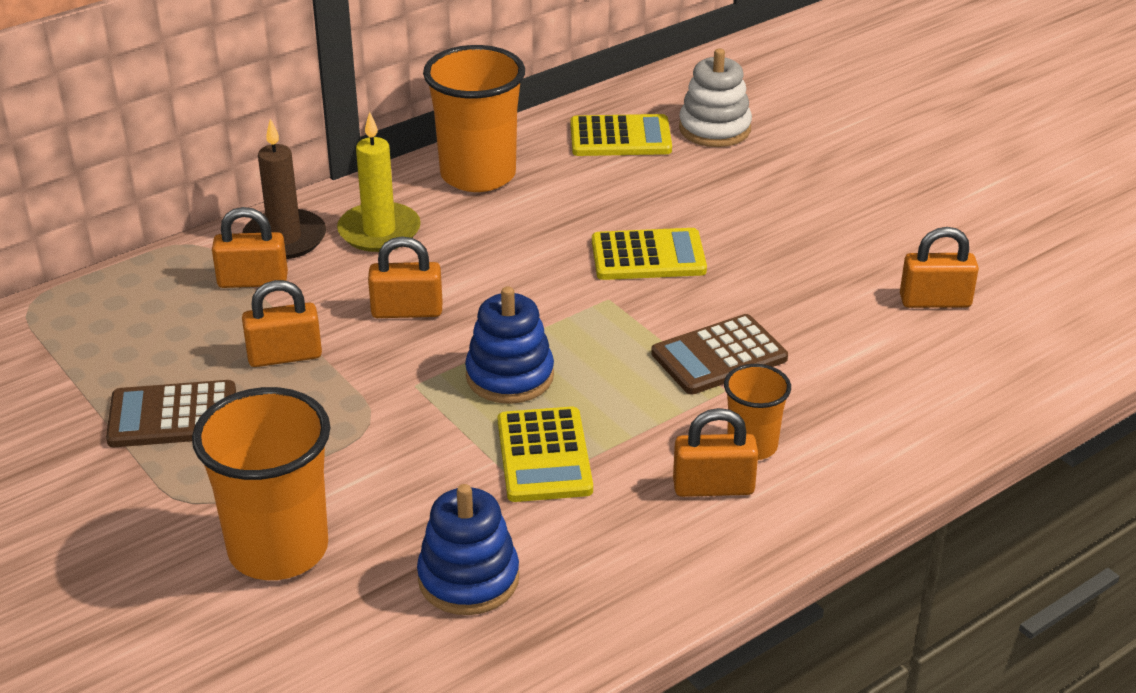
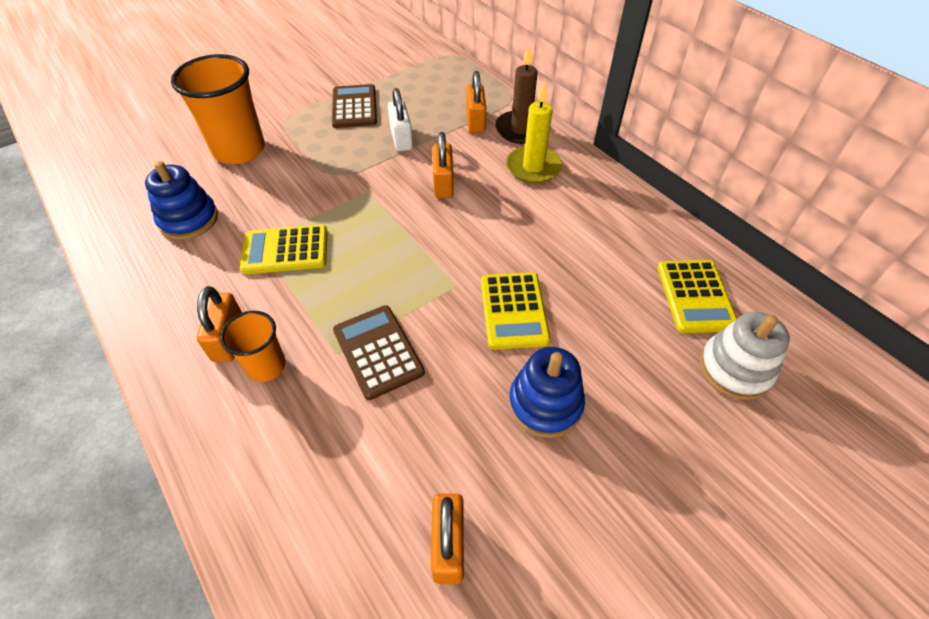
camera: 90 degrees right, 15 degrees up
(284, 356) = (401, 139): orange padlock -> white padlock
(478, 175) = (614, 211): orange cup -> none
(510, 376) = (369, 233): blue stacking toy -> blue stacking toy (545, 404)

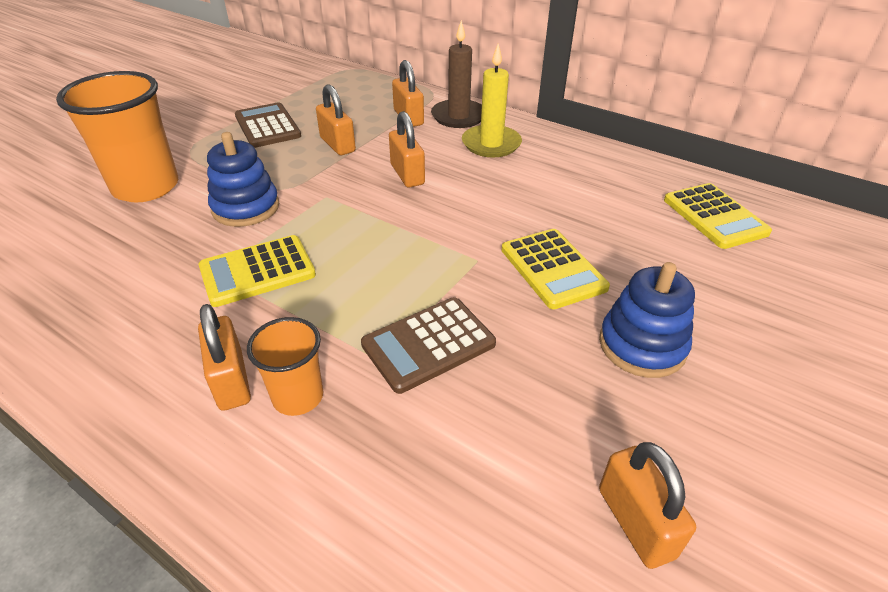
camera: 20 degrees left, 10 degrees down
(189, 220) = (111, 267): blue stacking toy -> blue stacking toy (246, 207)
(378, 351) = (428, 344): brown calculator -> brown calculator turned 75 degrees counterclockwise
(401, 139) = (337, 145): white padlock -> orange padlock
(735, 369) = (792, 266): white stacking toy -> none

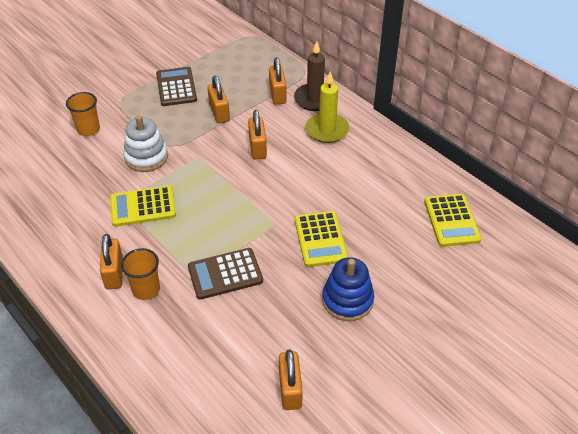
camera: 15 degrees right, 5 degrees up
(146, 187) = (88, 129): orange cup -> orange cup, size x0.54
(246, 207) = (146, 157): blue stacking toy -> white stacking toy

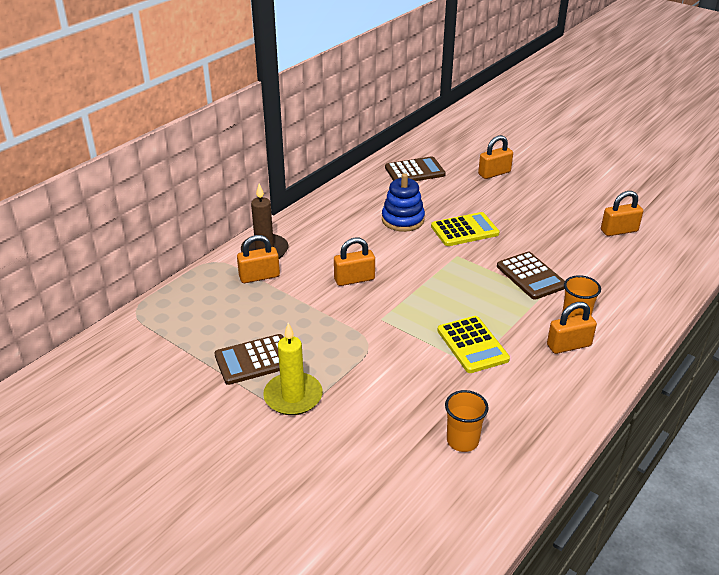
camera: 100 degrees left, 10 degrees down
(88, 129) = (357, 425): orange cup -> orange cup (462, 441)
(146, 157) = (394, 359): white stacking toy -> none
(219, 113) = (300, 315): orange padlock -> orange padlock (494, 173)
(327, 130) = (315, 239): yellow candle -> yellow candle (293, 396)
(347, 300) = (522, 213): blue stacking toy -> blue stacking toy (403, 220)
(451, 220) = (414, 171): yellow calculator -> brown calculator

